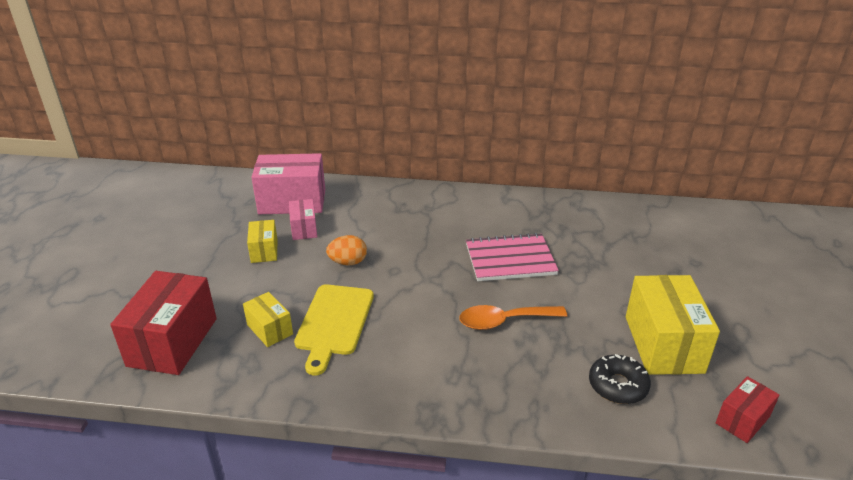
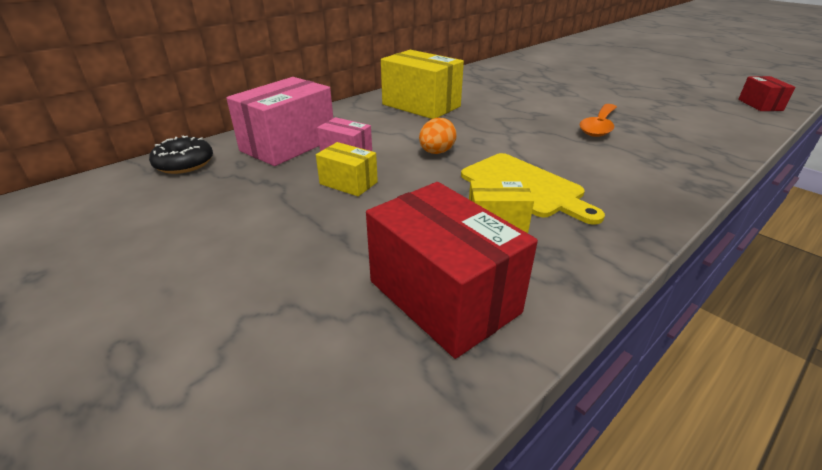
camera: 50 degrees left, 0 degrees up
(510, 259) = (522, 102): pink notebook -> none
(617, 385) = (706, 120): black donut -> black donut (184, 163)
(663, 344) = (669, 97): yellow box -> yellow box (421, 105)

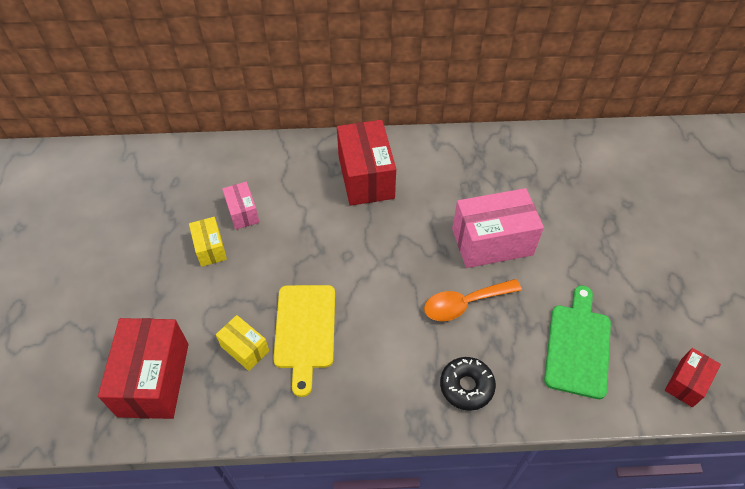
camera: 40 degrees right, 20 degrees up
(184, 163) = (146, 161): black donut -> black donut (466, 386)
(288, 145) = (220, 176): pink box -> pink box (492, 242)
(421, 105) = (366, 177): yellow box -> red box
(436, 152) = (299, 251): orange egg -> none
(690, 115) = (578, 346): none -> green cutting board

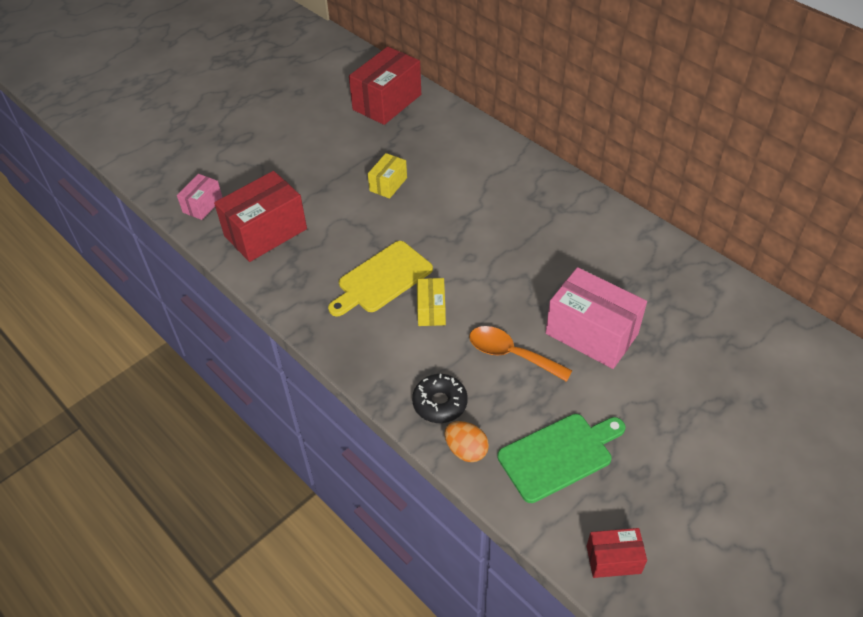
camera: 50 degrees right, 5 degrees down
(242, 213) = (436, 178): pink box -> pink box (202, 205)
(245, 349) = (334, 259): yellow box -> yellow box (431, 310)
(366, 177) = (553, 217): red box -> red box (387, 102)
(525, 403) = (466, 450): none -> orange egg

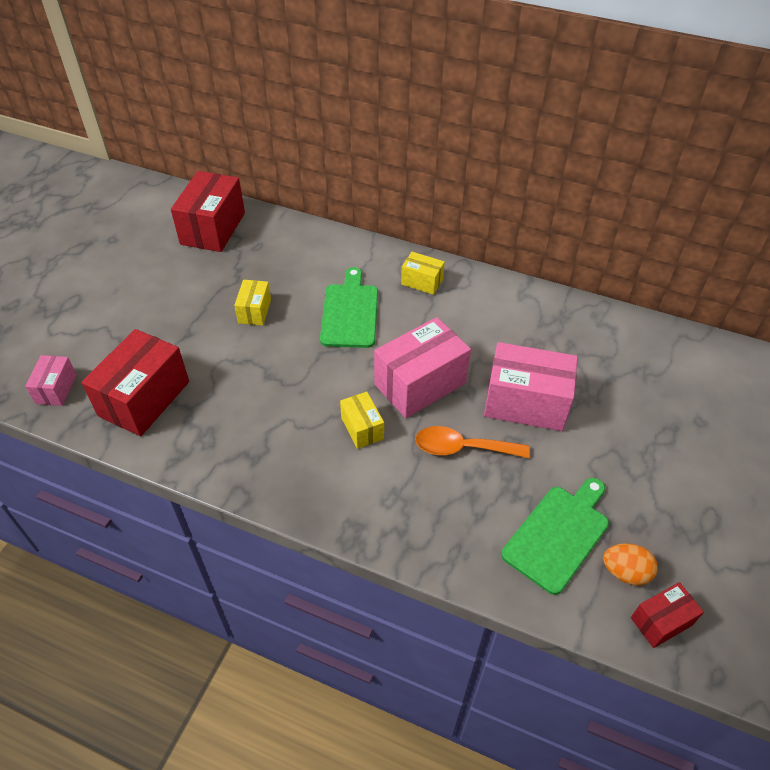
camera: 25 degrees left, 0 degrees up
(382, 279) = (296, 411): yellow cutting board -> none
(440, 403) = (418, 522): black donut -> none
(466, 450) = (469, 563): orange egg -> orange egg (625, 572)
(471, 208) = (350, 312): none -> green cutting board
(502, 288) = (420, 384): none -> pink box
(551, 197) = (422, 282): none -> yellow box

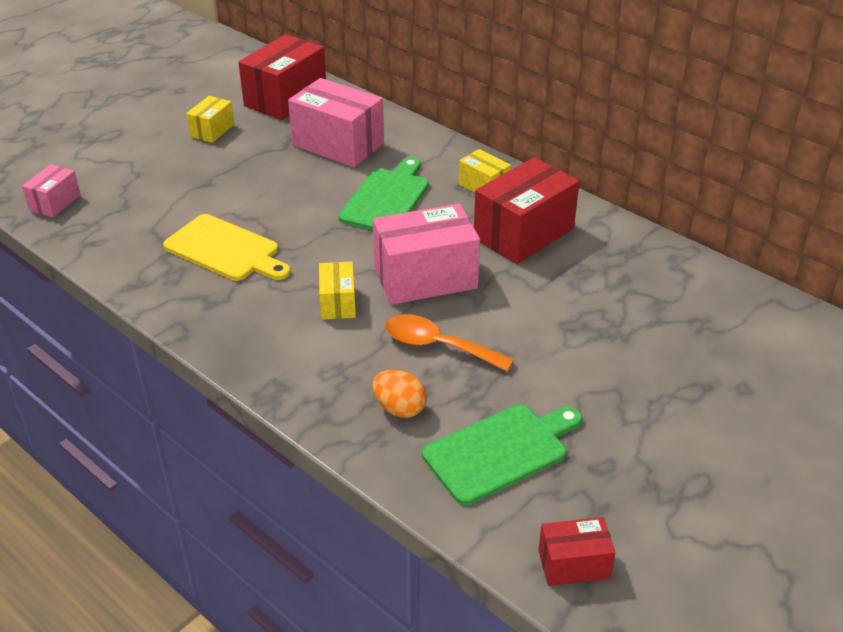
camera: 20 degrees right, 10 degrees down
(144, 398) = (132, 228): red box -> red box (523, 233)
(239, 399) = (225, 250): none -> yellow cutting board
(254, 311) = (286, 177): yellow box -> yellow box (212, 130)
(525, 403) = (536, 322): pink box -> pink box (338, 144)
(625, 572) = (558, 506): orange egg -> orange egg (399, 408)

